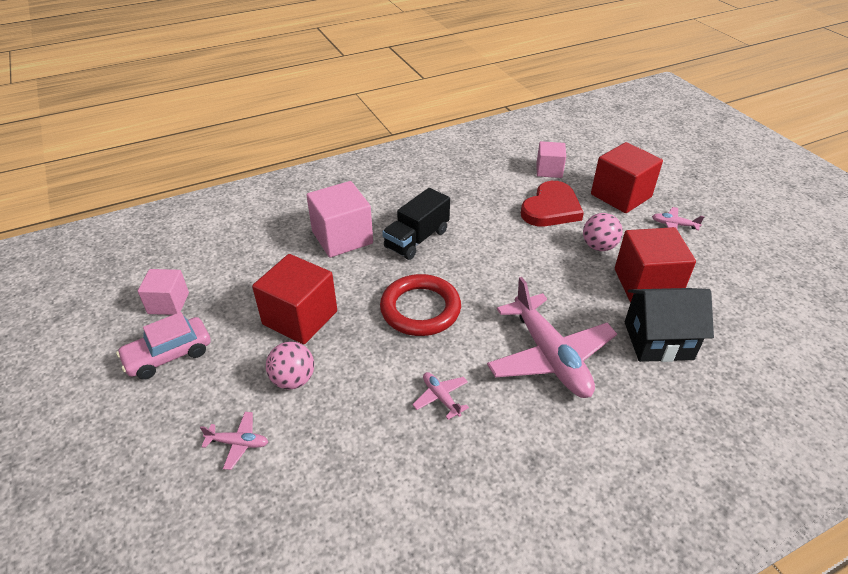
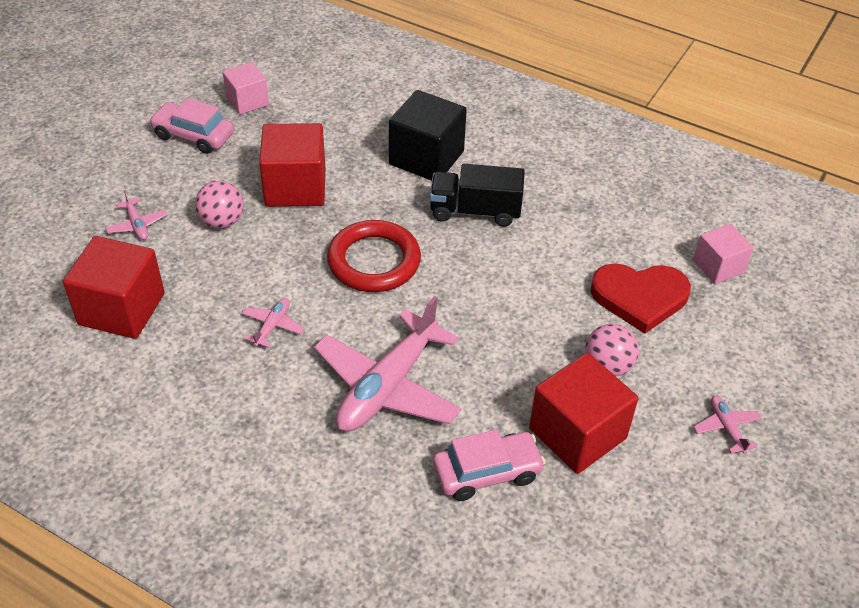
camera: 55 degrees right, 5 degrees up
(342, 237) = (426, 158): pink cube -> black cube
(621, 196) = (736, 354): red cube -> red cube (121, 309)
(658, 340) = (487, 472): black house -> pink car

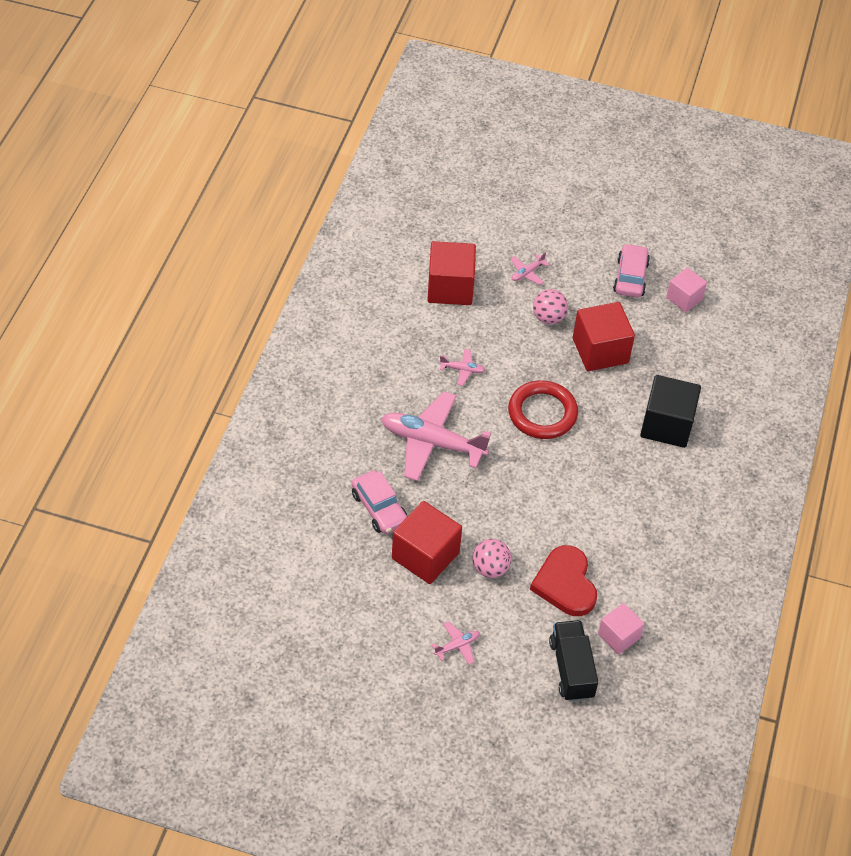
camera: 75 degrees right, 5 degrees up
(475, 211) = (618, 466): black truck -> black truck (571, 669)

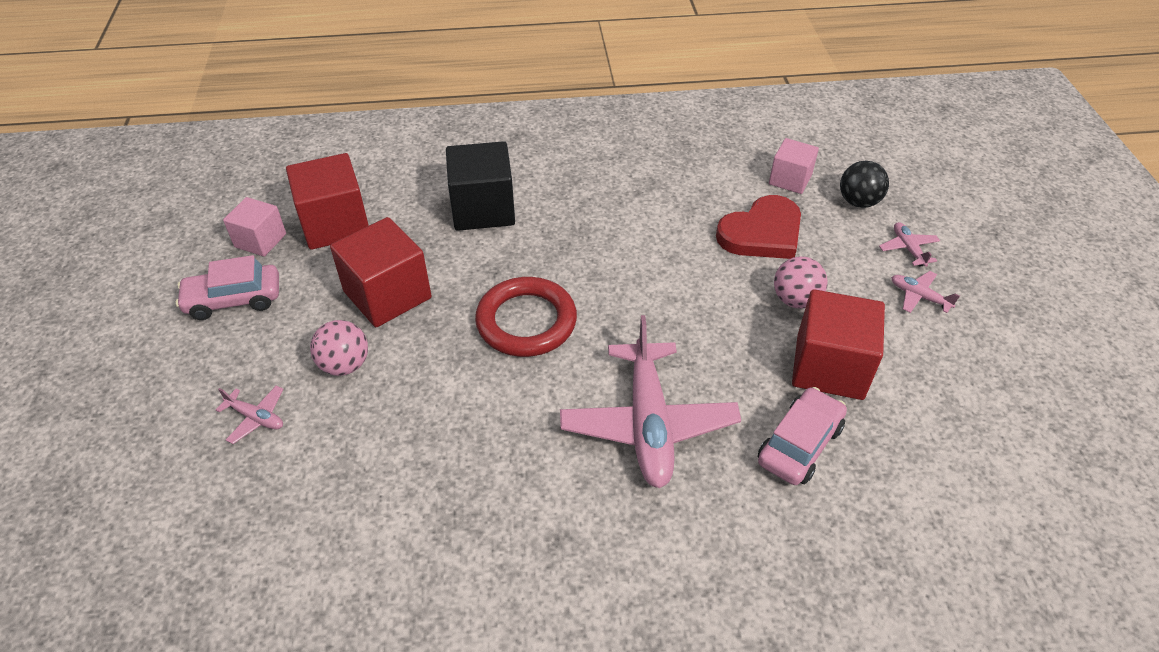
camera: 110 degrees left, 5 degrees down
(450, 288) = (321, 511): red cube -> red cube (335, 224)
(462, 370) = (493, 434): pink plane -> pink plane (908, 249)
(571, 669) = (858, 202): black truck -> black ball

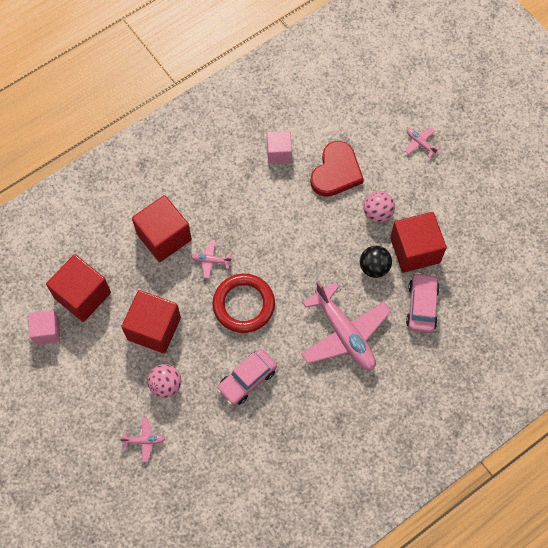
camera: 30 degrees left, 20 degrees up
(234, 300) = (68, 379): pink car -> pink car (247, 379)
(483, 209) = (164, 237): black cube -> red cube
(790, 179) = (331, 119): pink cube -> pink cube (279, 152)
(858, 202) = (378, 118): black ball -> black ball (374, 267)
(919, 296) = (439, 177): pink plane -> pink plane (211, 260)

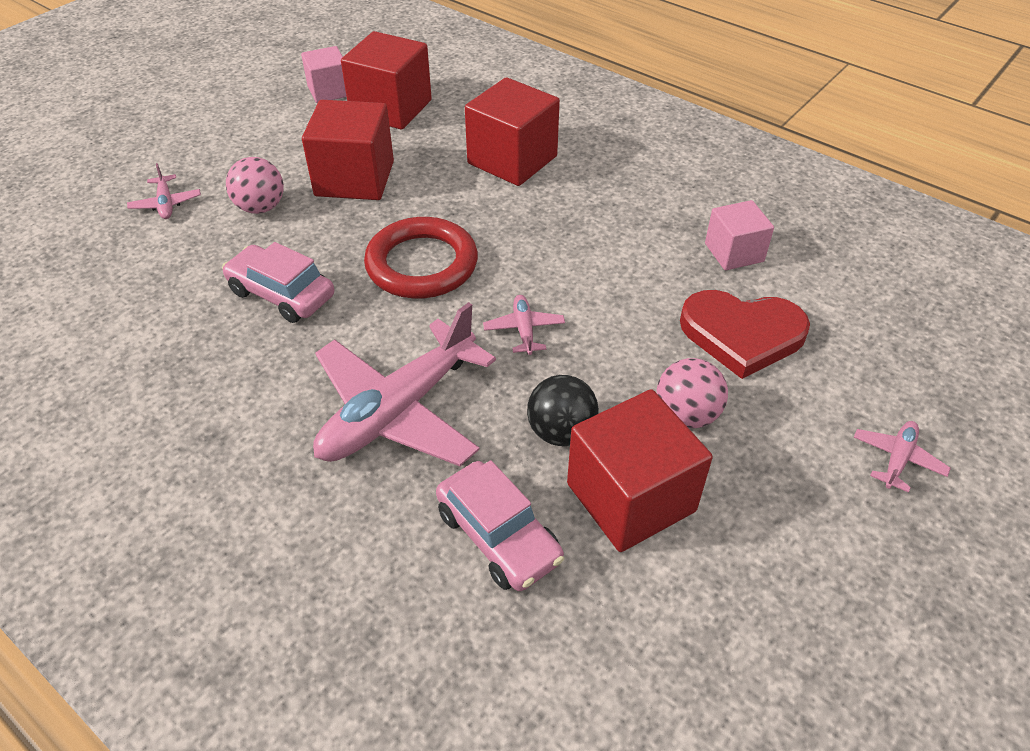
camera: 75 degrees right, 20 degrees down
(211, 260) = (490, 213): pink plane -> pink plane (524, 330)
(421, 306) = (498, 536): pink car -> pink car turned 60 degrees clockwise

